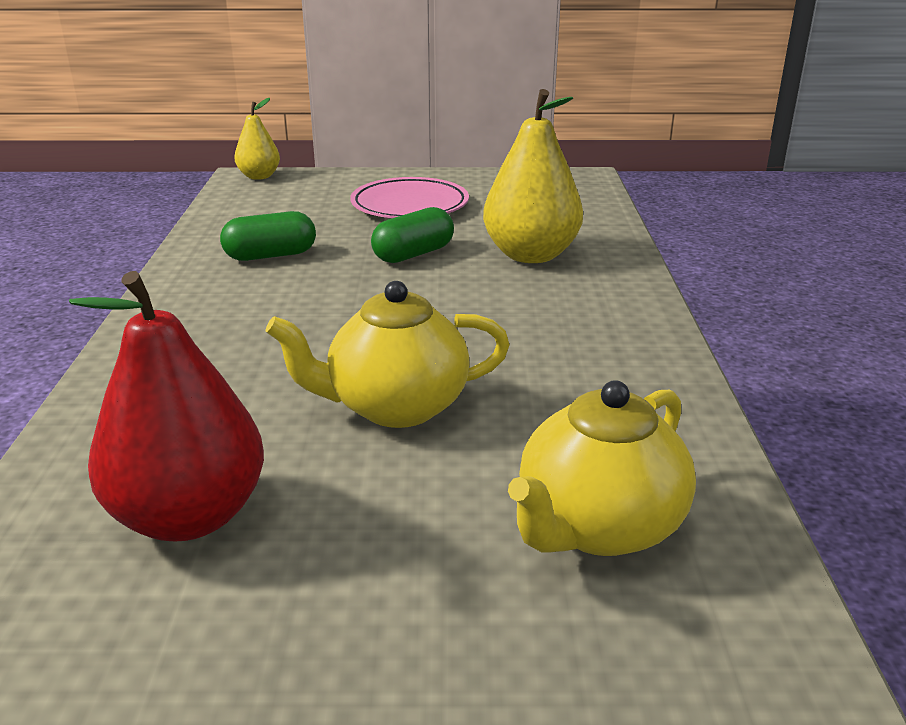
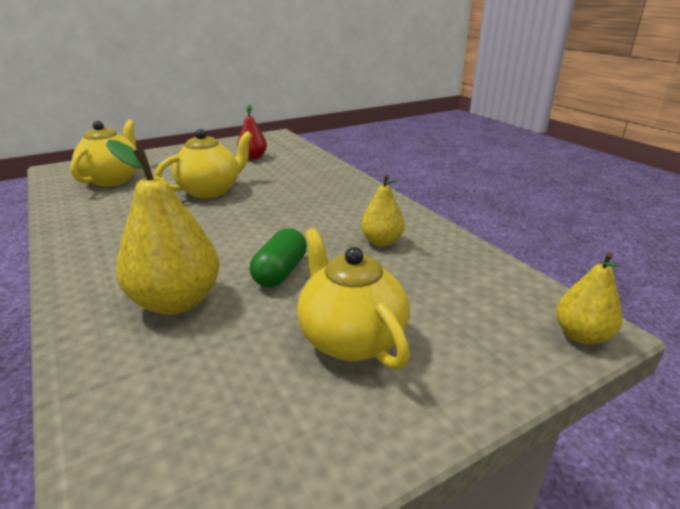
camera: 150 degrees right, 0 degrees up
(189, 516) = (253, 157): red pear -> red pear, size x0.56
(270, 255) = (381, 241): green capsule -> yellow pear
(410, 206) = (350, 339): pink plate -> yellow teapot

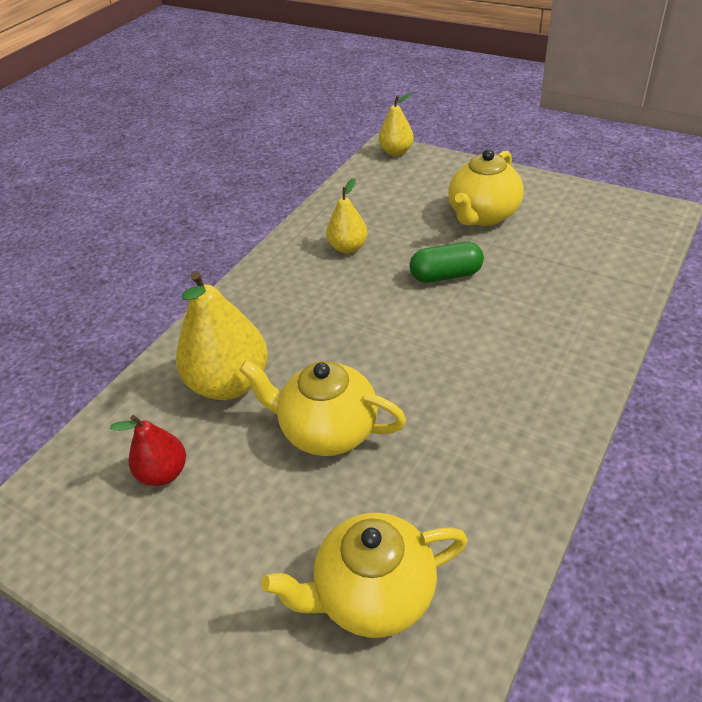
camera: 115 degrees left, 15 degrees up
(176, 301) = (535, 303): yellow pear -> yellow pear (230, 383)

